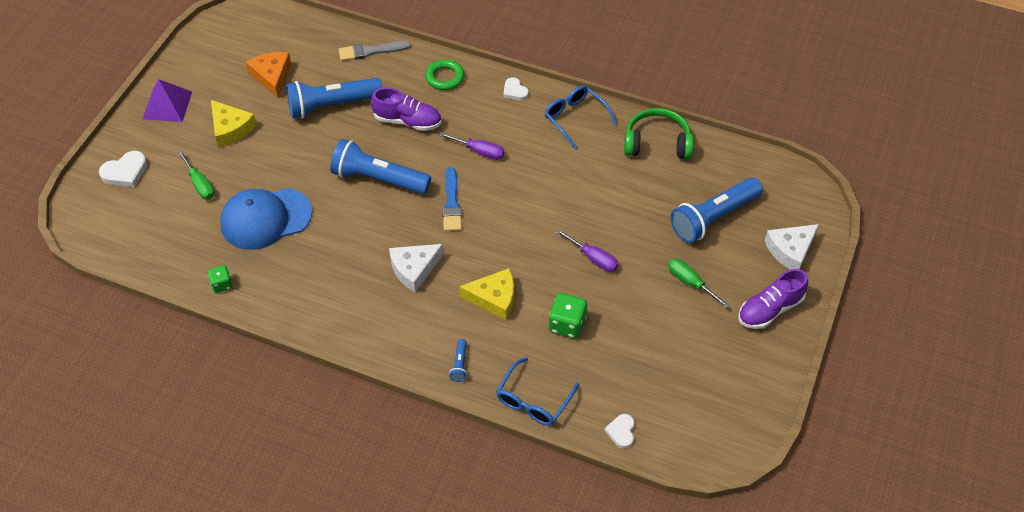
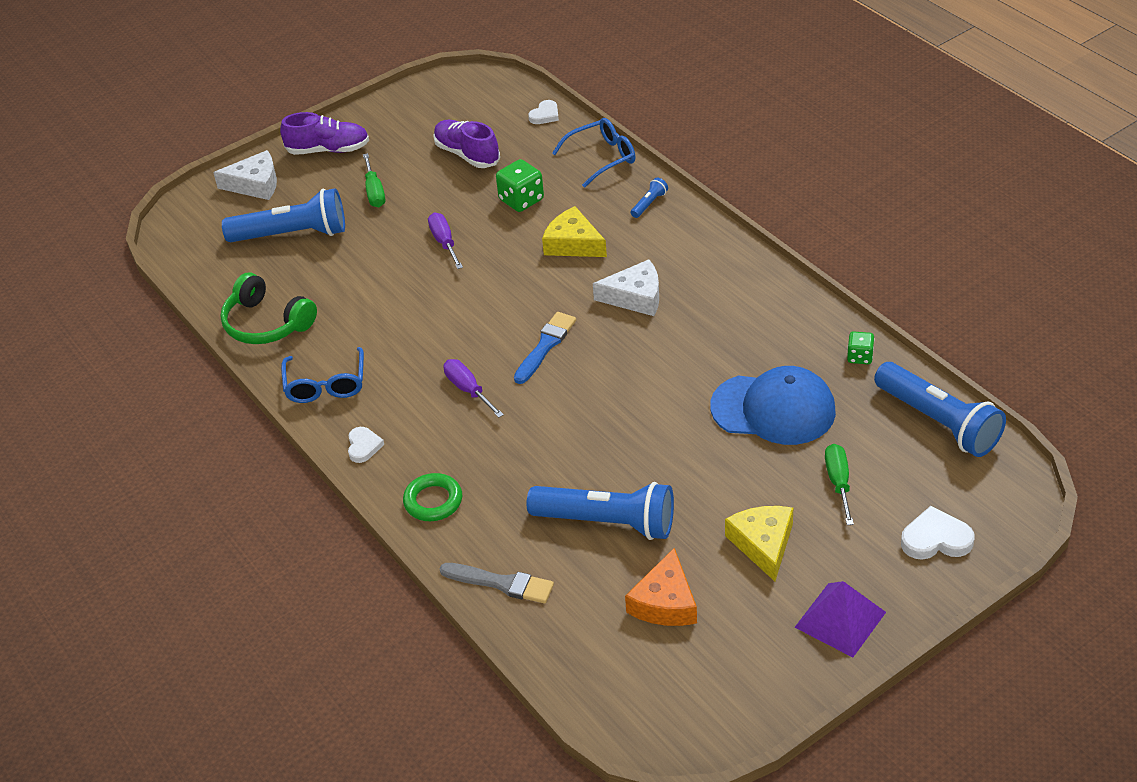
camera: 145 degrees left, 10 degrees down
(378, 179) = (610, 404): blue flashlight -> blue flashlight (938, 422)
(408, 121) = (524, 461): purple shoe -> purple shoe (467, 154)

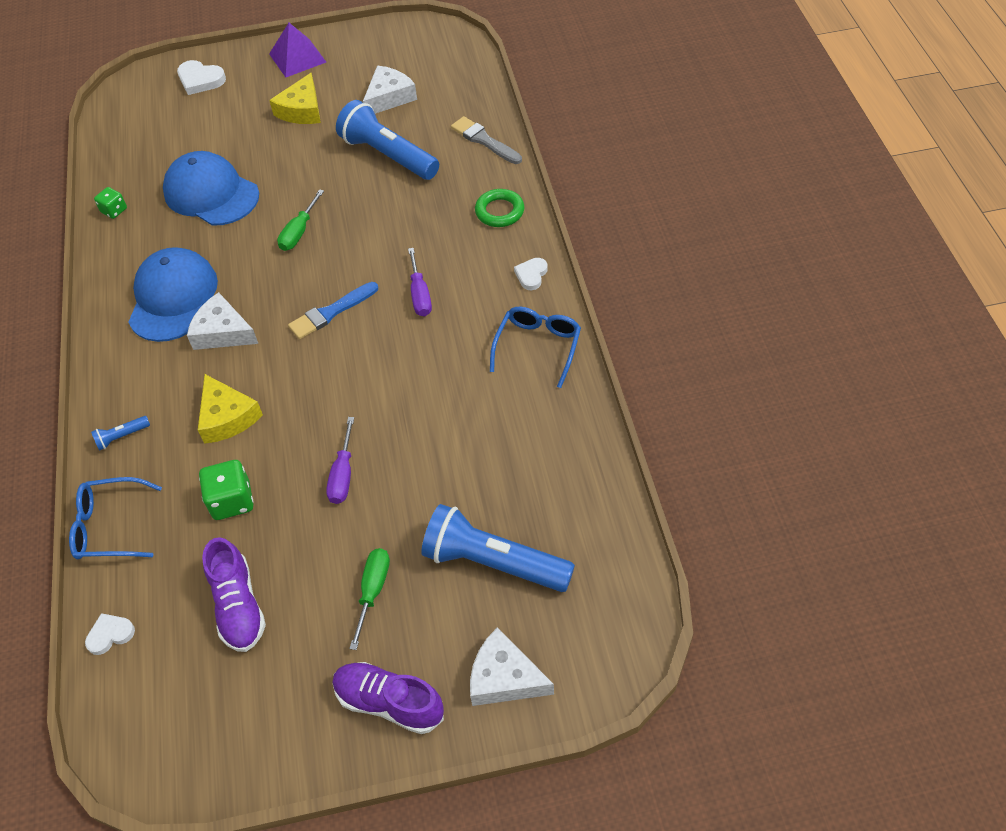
camera: 155 degrees left, 10 degrees up
(267, 323) = (566, 442): green headphones -> none
(665, 602) = (389, 97): orange cheese -> white cheese
(710, 306) = (173, 298): none -> blue cap
(838, 483) = (220, 130): green screwdriver -> green screwdriver (299, 232)
(938, 422) = (118, 146): blue flashlight -> none

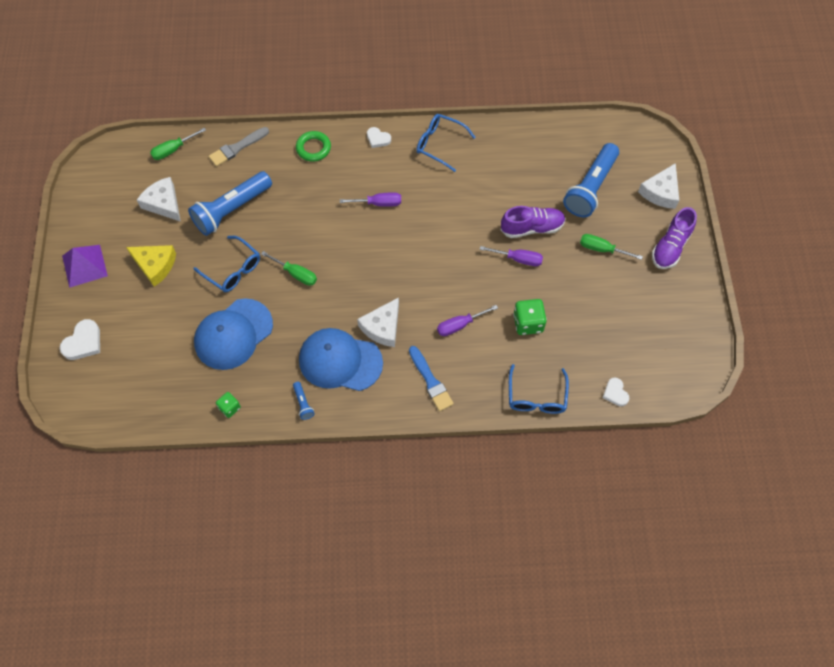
camera: 85 degrees left, 10 degrees up
(122, 437) = (464, 392): blue flashlight -> blue flashlight (303, 403)
(227, 417) = (460, 325): yellow cheese -> purple screwdriver
(238, 606) = (604, 320): purple shoe -> purple shoe (532, 228)
(301, 174) = (233, 270): none -> blue glasses
(331, 312) = (381, 258): blue brush -> blue brush (430, 381)
(469, 87) = (173, 150): none -> green screwdriver

